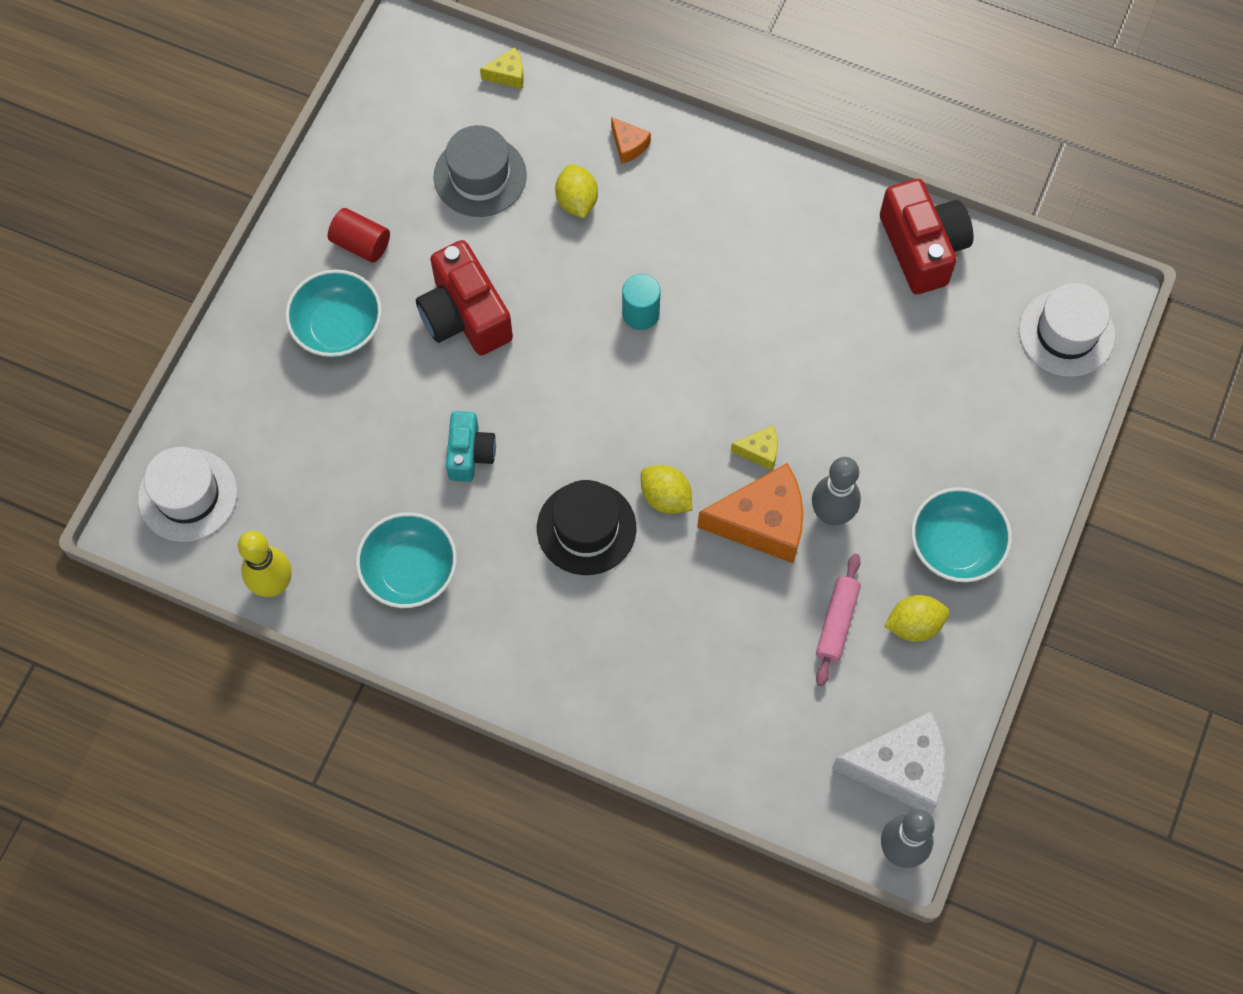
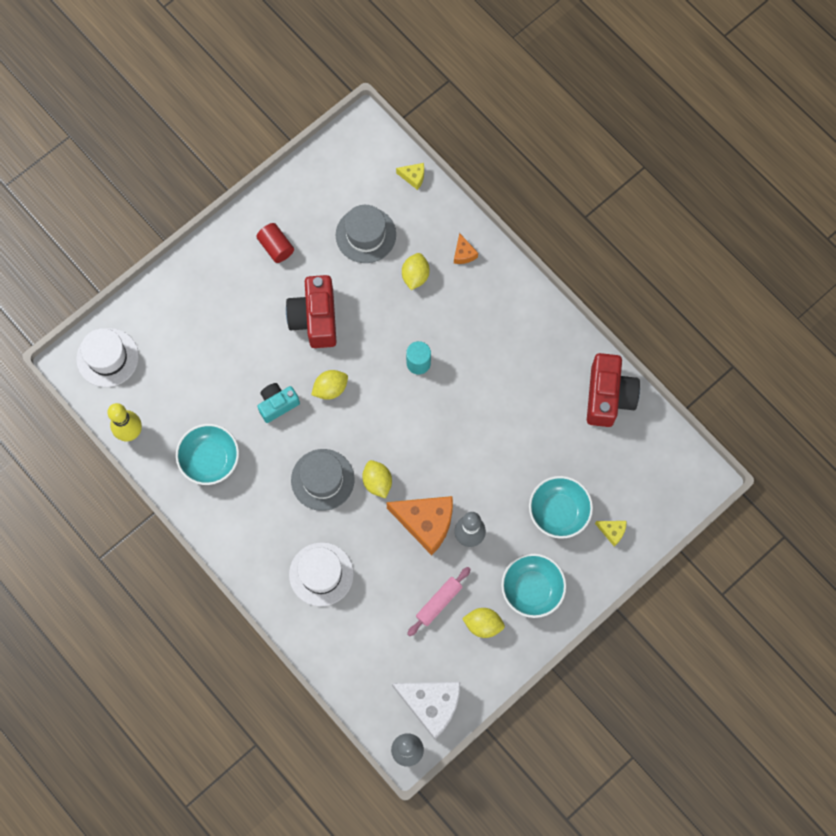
camera: 25 degrees right, 5 degrees up
(338, 328) = (238, 294): turquoise bowl -> turquoise bowl (558, 512)
(470, 453) = (277, 404): turquoise camera -> turquoise camera turned 150 degrees counterclockwise
(534, 400) = (330, 388): none -> yellow lemon
(586, 528) = (322, 479): black hat -> grey hat
(760, 451) = (446, 479): yellow cheese -> yellow cheese (612, 531)
(1066, 333) = (668, 489): white hat -> white hat (321, 574)

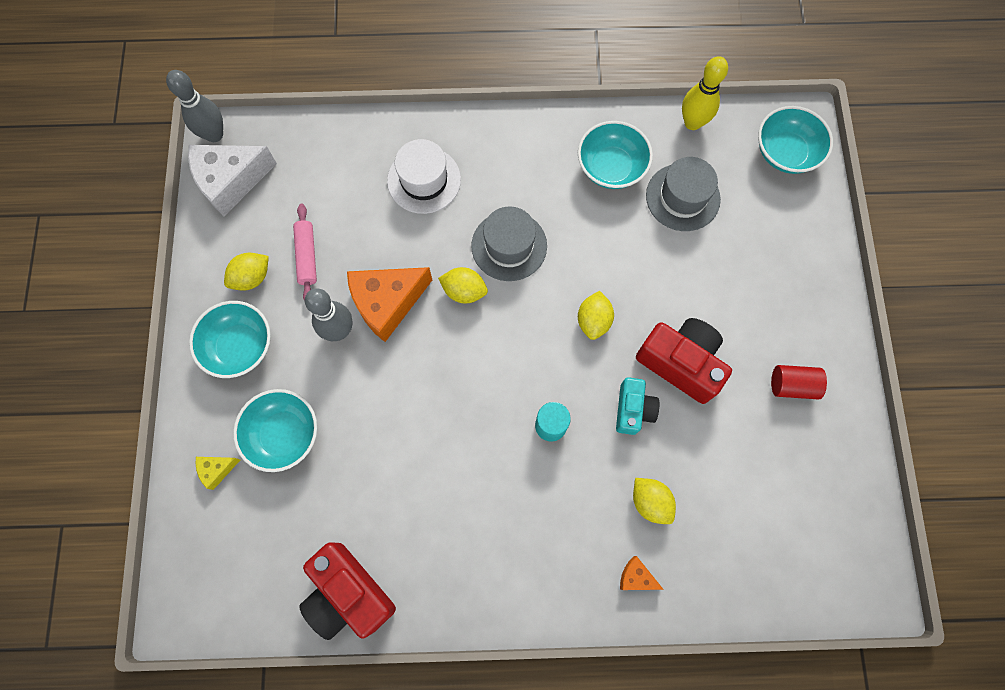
camera: 130 degrees right, 0 degrees up
(107, 357) = (785, 152): white hat -> turquoise bowl
(277, 404) = (617, 262): turquoise camera -> turquoise camera (633, 409)
(365, 235) = (739, 488): grey hat -> grey hat (682, 197)
(413, 177) = (773, 599): yellow cheese -> none

